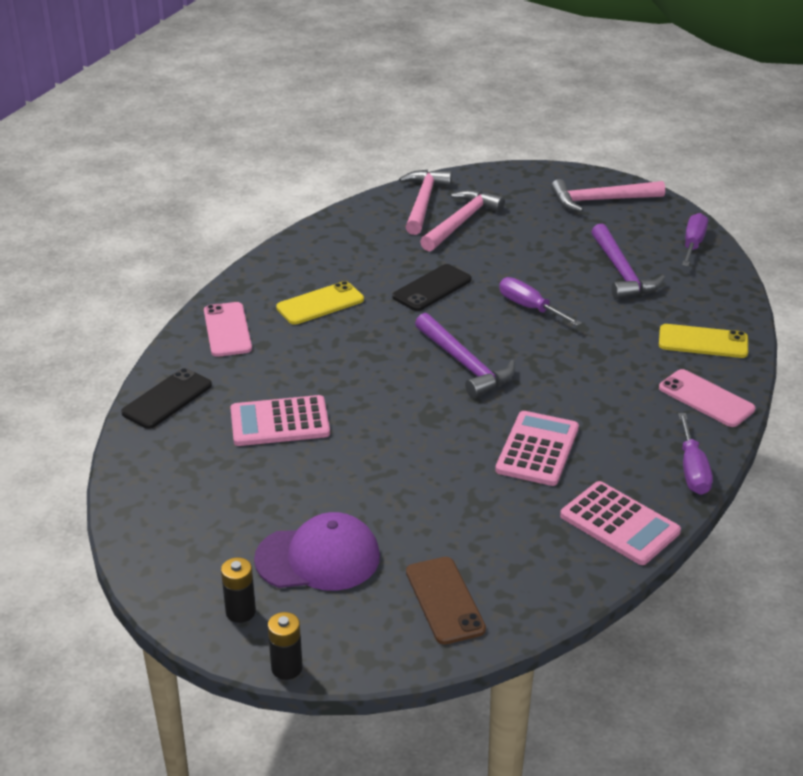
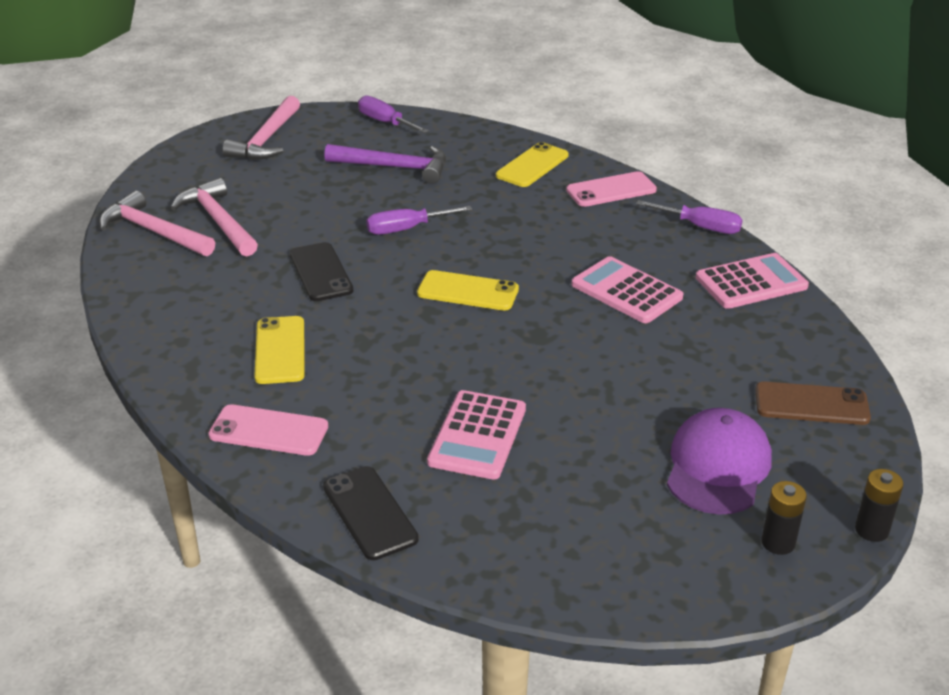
camera: 65 degrees left, 0 degrees up
(464, 364) = (468, 291): purple hammer -> yellow phone

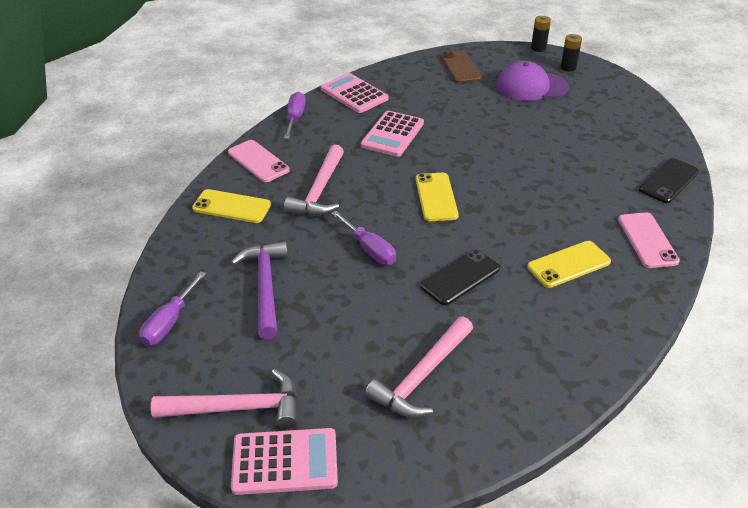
camera: 110 degrees left, 5 degrees up
(154, 231) = (467, 420): pink hammer -> pink hammer (319, 191)
(477, 435) = (575, 160): pink calculator -> pink calculator (285, 462)

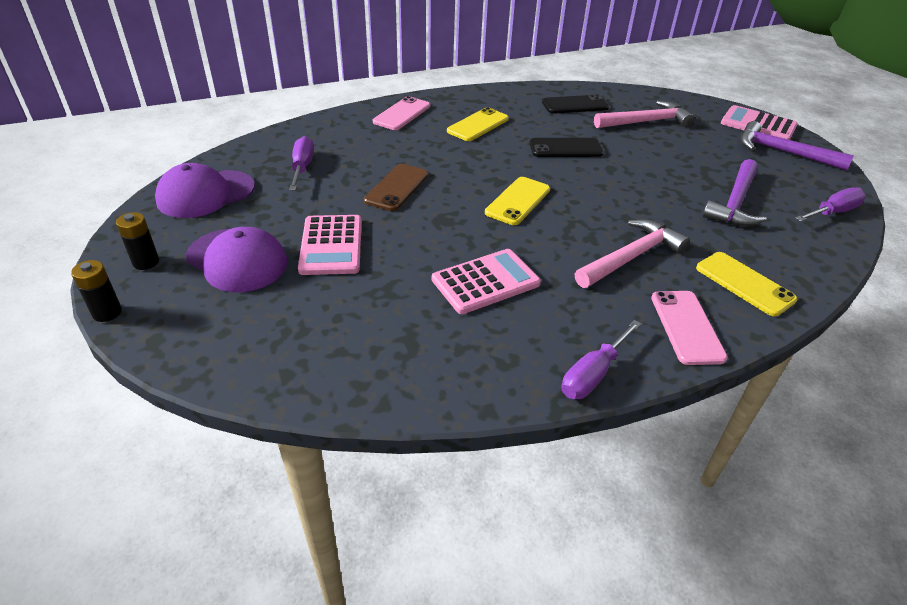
camera: 145 degrees left, 0 degrees up
(237, 408) = (782, 152): pink hammer -> purple hammer
(354, 94) = (466, 374): pink calculator -> pink calculator (331, 245)
(369, 249) = (621, 190): purple screwdriver -> purple screwdriver (302, 167)
(460, 67) = (260, 340): brown phone -> brown phone (397, 188)
(568, 264) = (478, 125): yellow phone -> yellow phone turned 60 degrees counterclockwise
(621, 106) = (205, 194): none -> purple cap
(669, 181) = (312, 131): black phone -> black phone (575, 105)

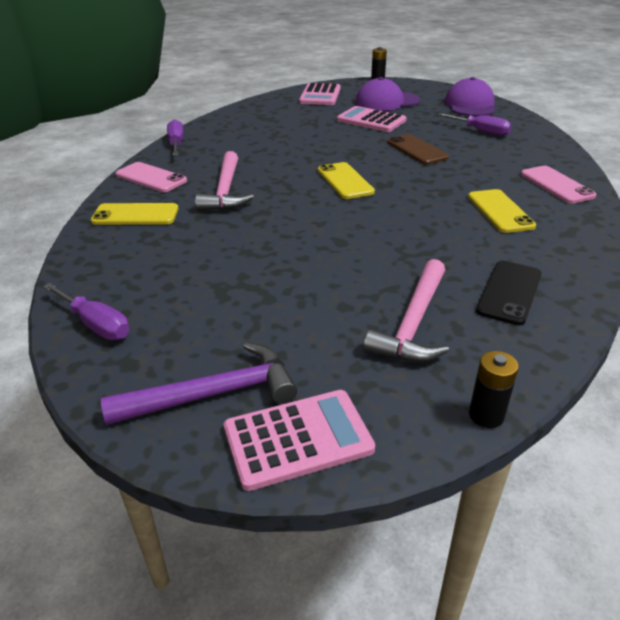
camera: 130 degrees right, 5 degrees down
(146, 262) = (410, 88): black battery -> black battery (486, 415)
(485, 282) = (278, 144): pink calculator -> pink calculator (320, 95)
(565, 148) = (404, 235): black phone -> none
(734, 202) = (200, 274): purple hammer -> none
(832, 212) = (96, 324): purple screwdriver -> purple screwdriver turned 60 degrees counterclockwise

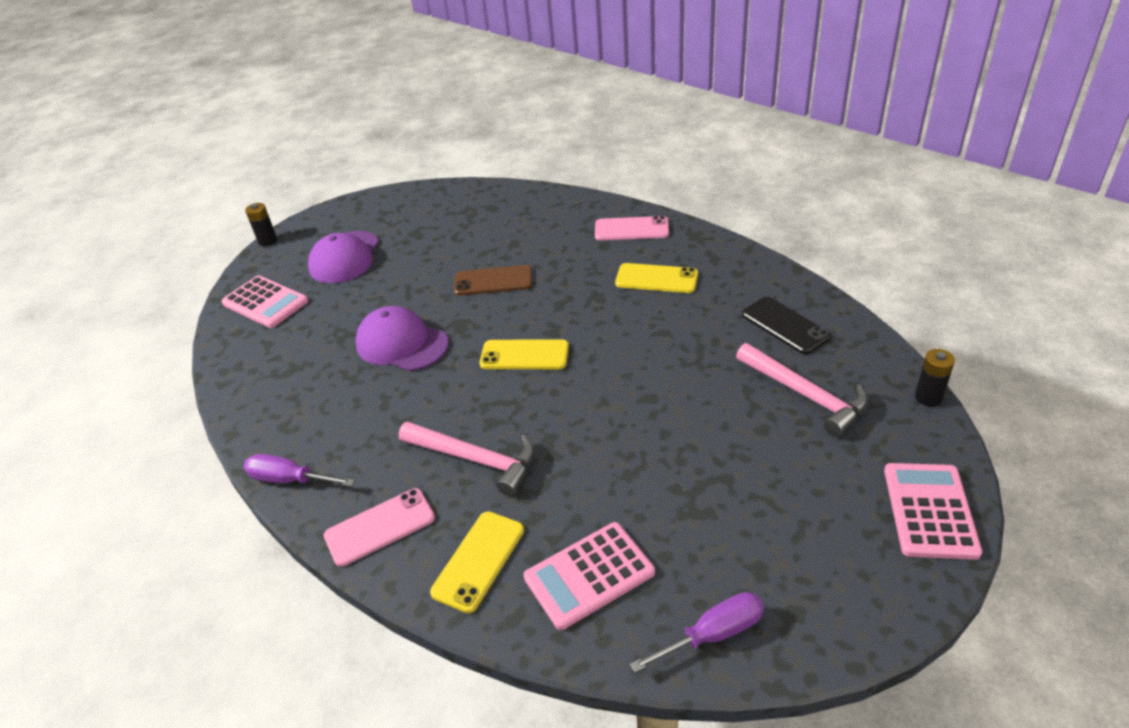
camera: 60 degrees left, 5 degrees up
(214, 394) = (860, 553): purple hammer -> none
(371, 120) = (386, 287): pink calculator -> pink calculator (589, 575)
(470, 105) = (416, 206): purple cap -> purple cap (402, 344)
(481, 131) = (487, 225): purple screwdriver -> none

